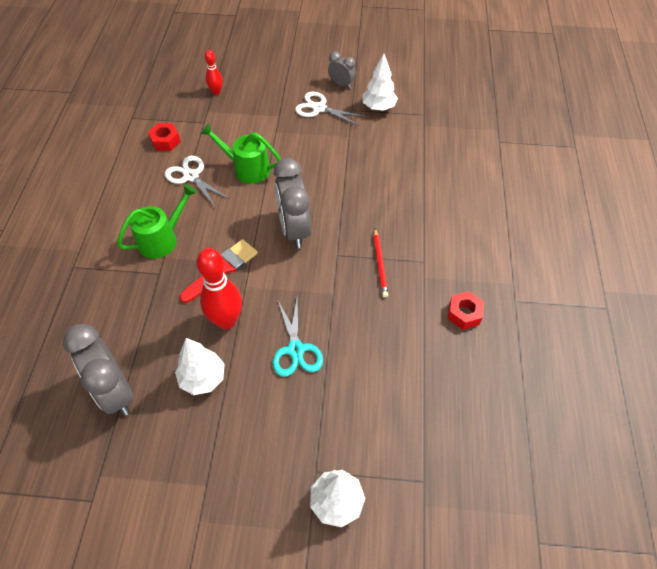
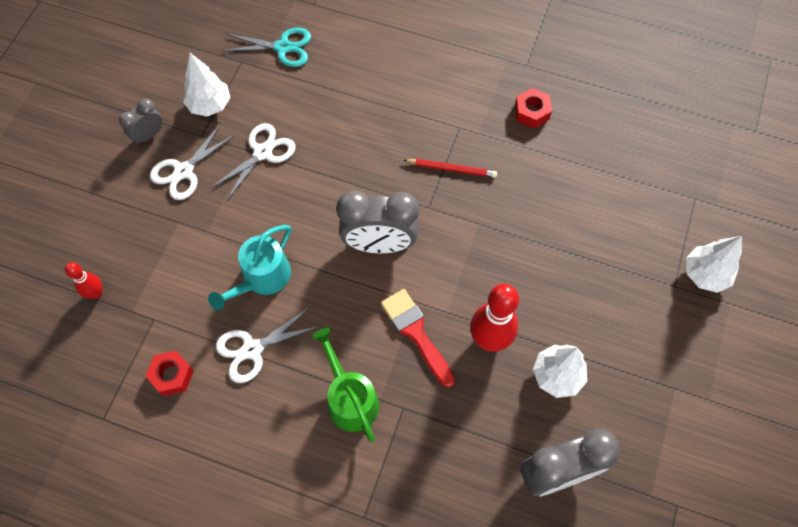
camera: 75 degrees left, 10 degrees up
(247, 168) = (262, 278): green watering can -> turquoise watering can
(296, 349) = (540, 276): turquoise scissors -> turquoise scissors (283, 47)
(350, 144) = (263, 152): none -> white scissors

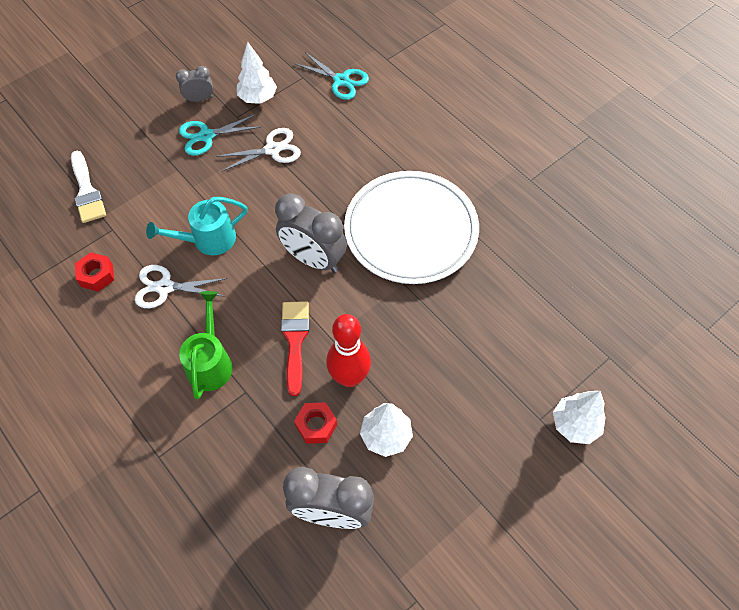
camera: 30 degrees right, 5 degrees down
(96, 293) = (87, 191): red bowling pin -> white brush
(184, 171) = (206, 136): white scissors -> turquoise scissors
(451, 169) = (411, 231): red pencil -> white plate
(531, 112) = (509, 218): red nut -> red nut (316, 425)

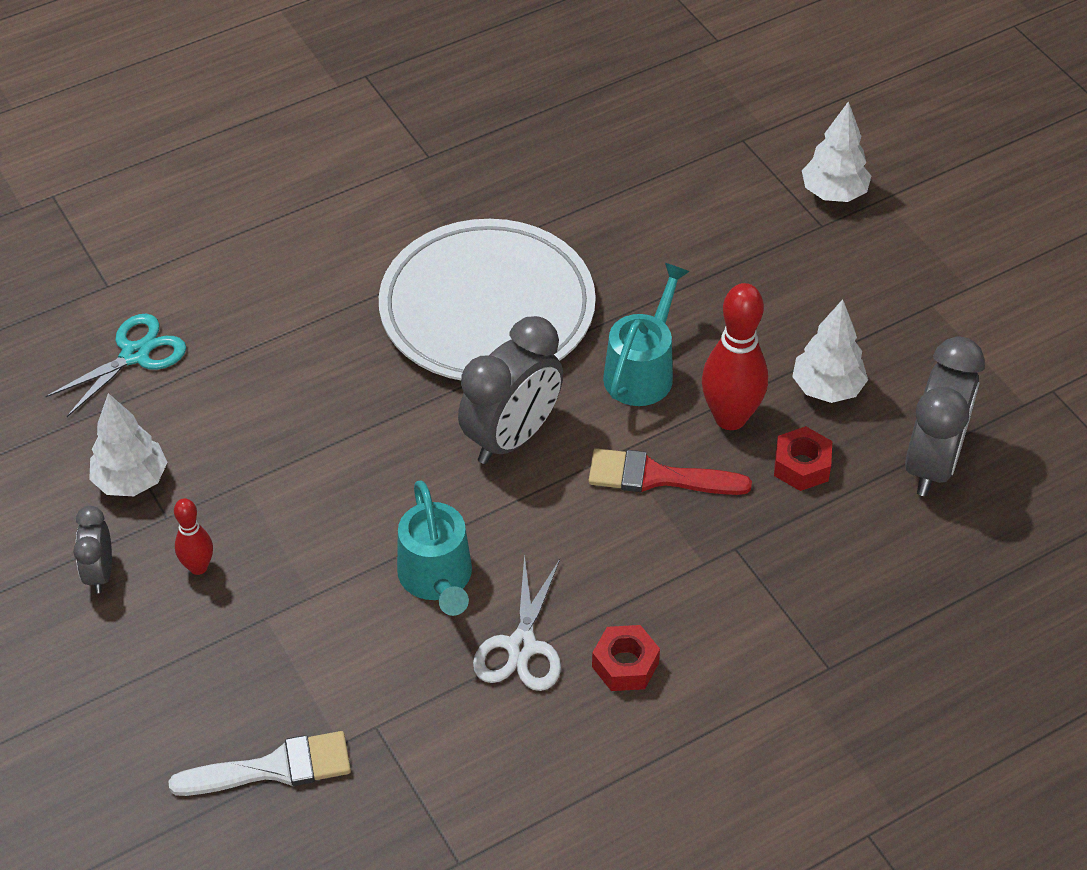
camera: 80 degrees left, 10 degrees down
(97, 275) = (473, 751): red nut -> red nut (625, 665)
(206, 136) = (198, 567): turquoise scissors -> red bowling pin
(210, 362) = (677, 590): green watering can -> none
(272, 149) = (264, 470): white scissors -> none
(378, 321) = (642, 371): none -> turquoise watering can

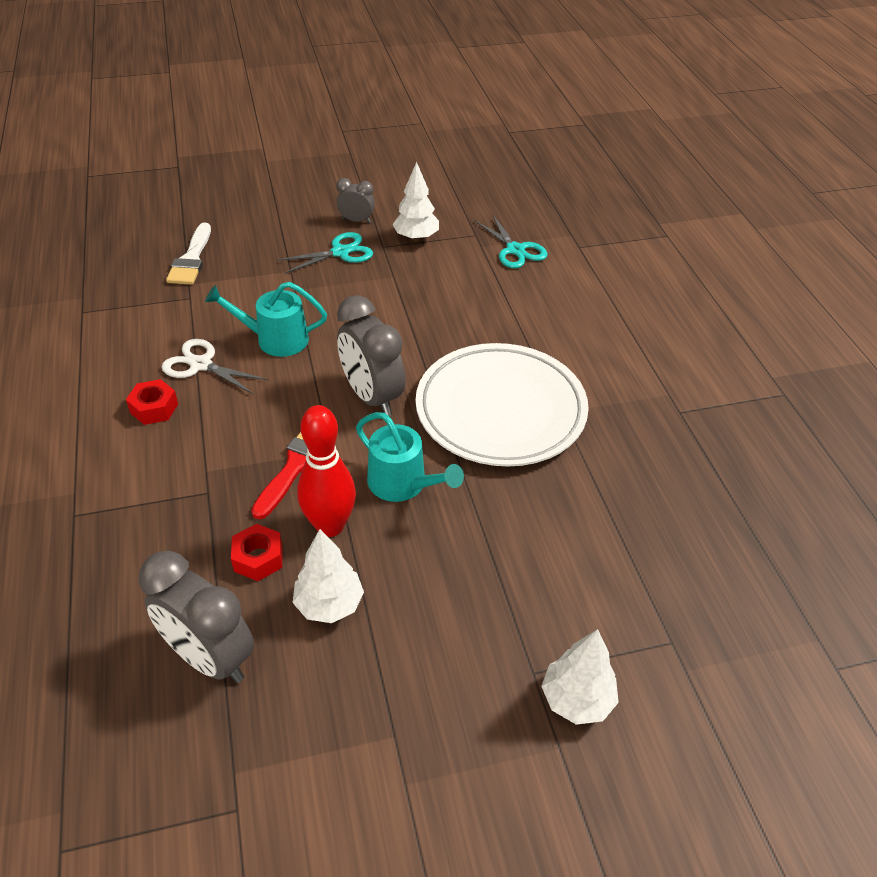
camera: 105 degrees right, 5 degrees down
(198, 567) = (340, 252): red bowling pin -> turquoise scissors

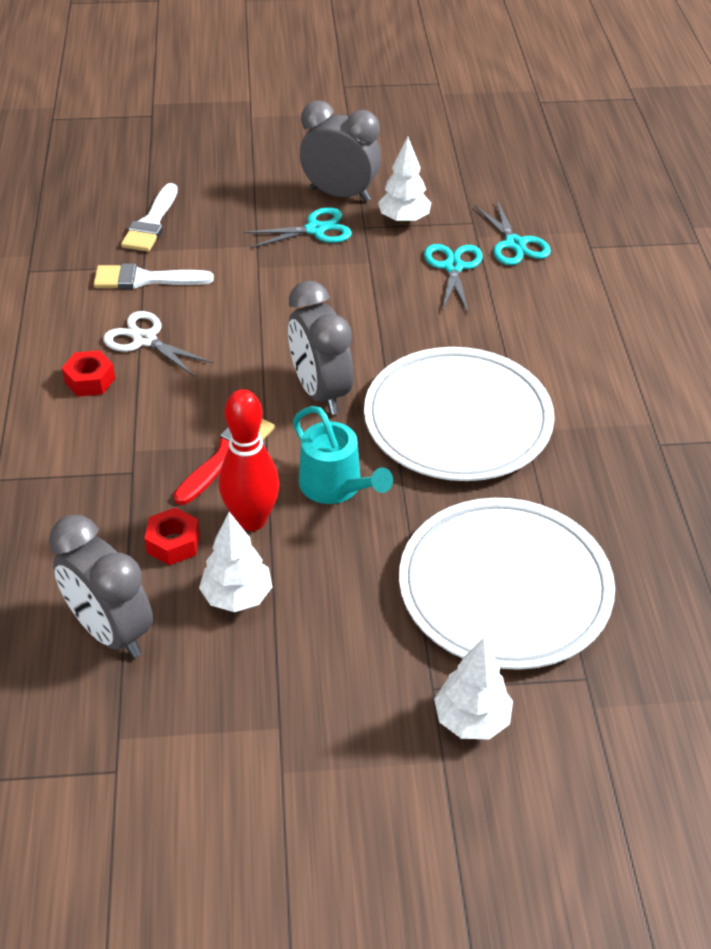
camera: 10 degrees right, 0 degrees up
(193, 309) = (145, 279): none -> white brush
(275, 339) = (228, 320): turquoise watering can -> none
(356, 221) = (340, 194): grey clock -> grey clock, size x1.88
(467, 274) = (453, 267): none -> turquoise scissors
(577, 563) = (504, 589): none -> white plate

